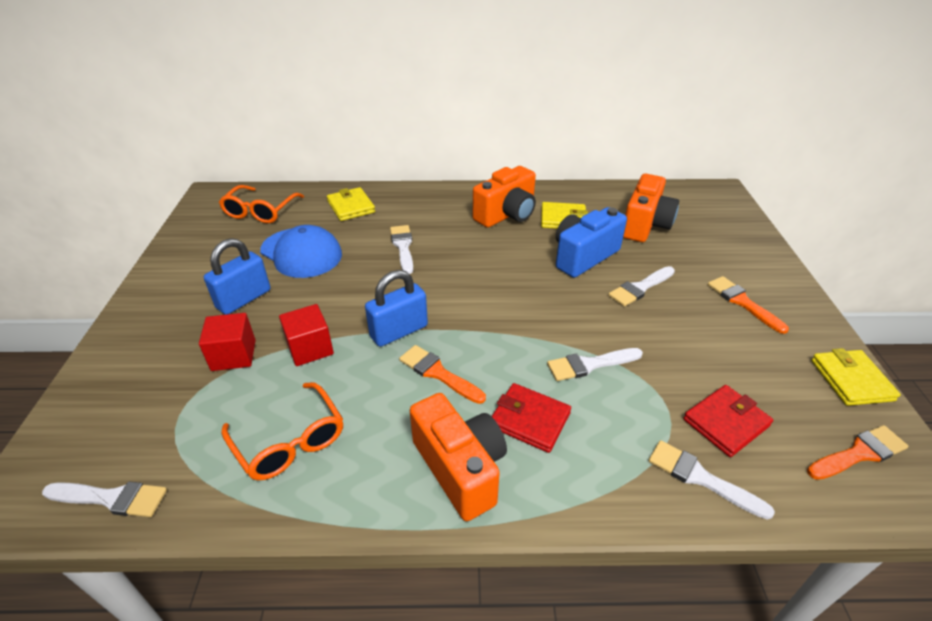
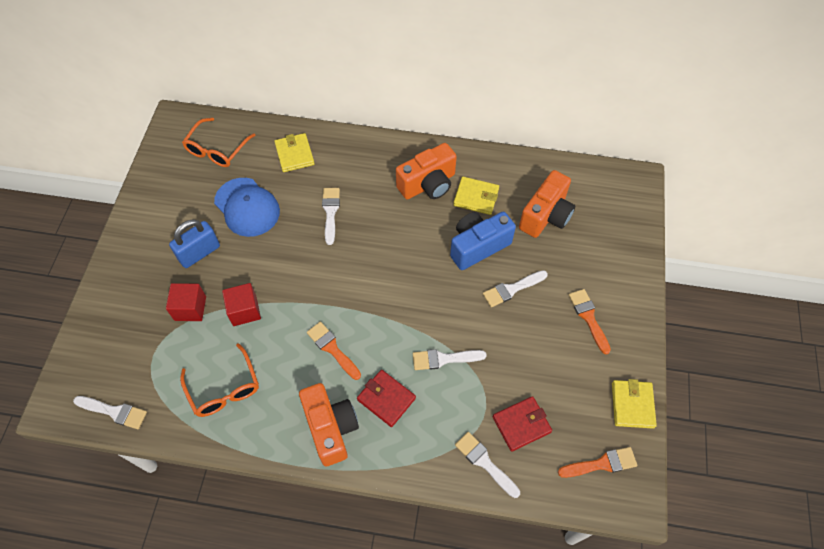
camera: 10 degrees right, 20 degrees up
(399, 331) = (311, 304): blue padlock -> none

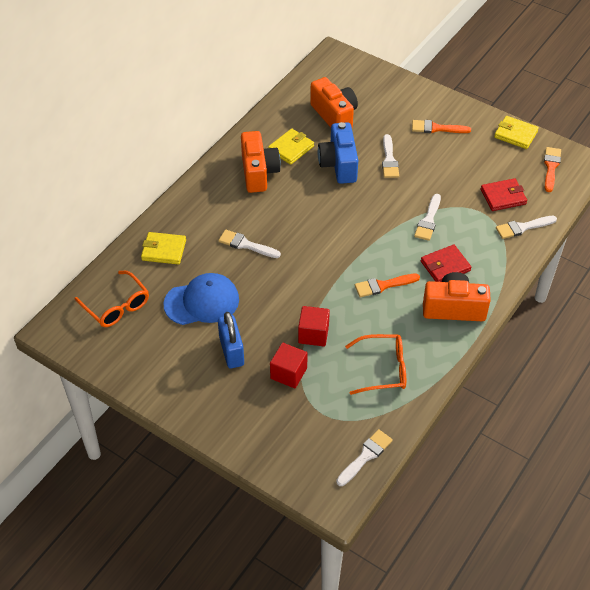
camera: 65 degrees left, 10 degrees down
(521, 424) = (503, 197): red wallet -> red wallet turned 75 degrees clockwise

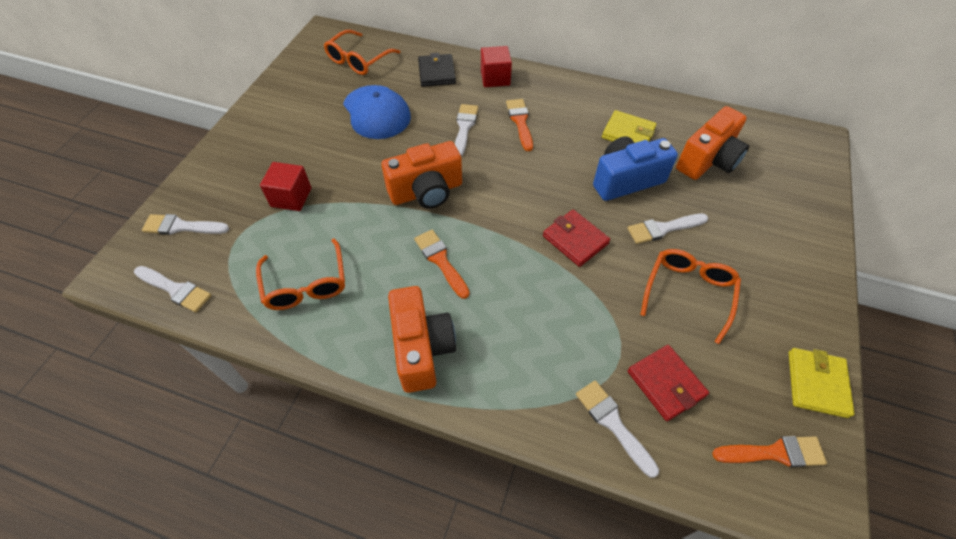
camera: 75 degrees right, 5 degrees up
(164, 250) = (437, 73): yellow wallet -> black wallet
(231, 351) = (316, 147): blue padlock -> none
(258, 172) = (575, 115): orange camera -> orange camera (426, 191)
(313, 334) = (350, 208): red cube -> red cube (495, 78)
(428, 220) = (573, 291): white brush -> white brush (181, 226)
(436, 128) = (758, 272): orange brush -> orange brush (520, 122)
(443, 165) = (688, 292): none -> orange glasses
(445, 266) = (495, 325): red wallet -> red wallet (575, 240)

